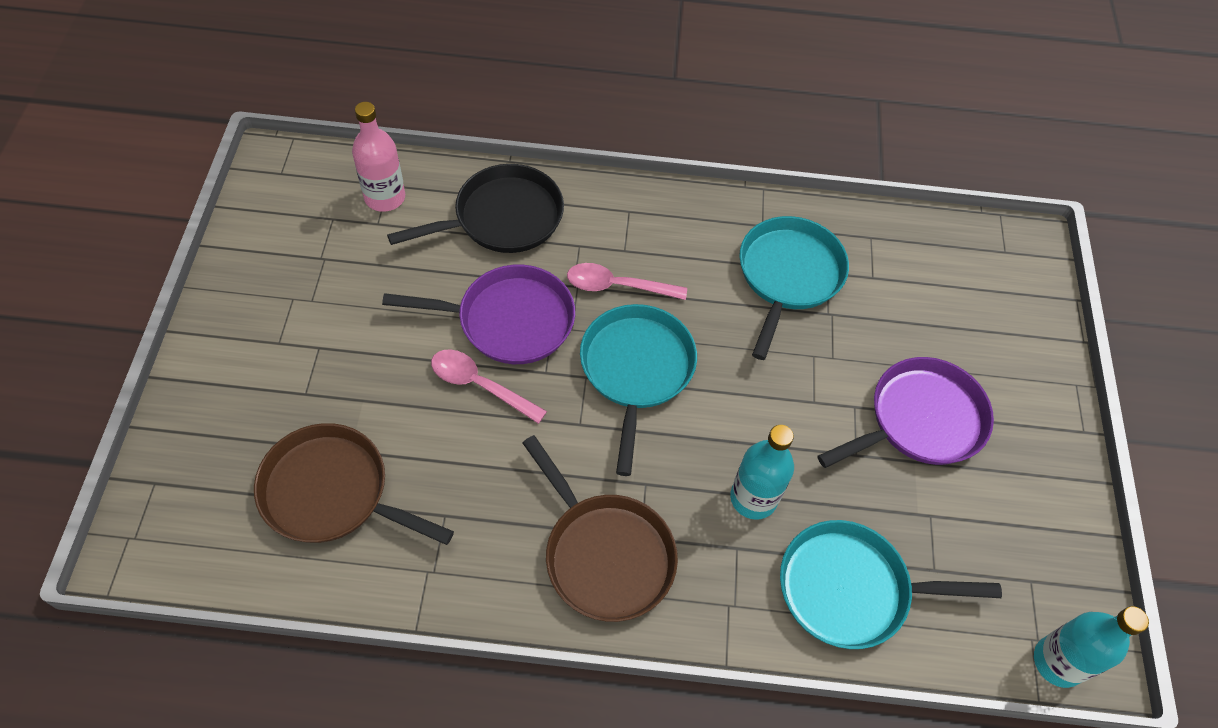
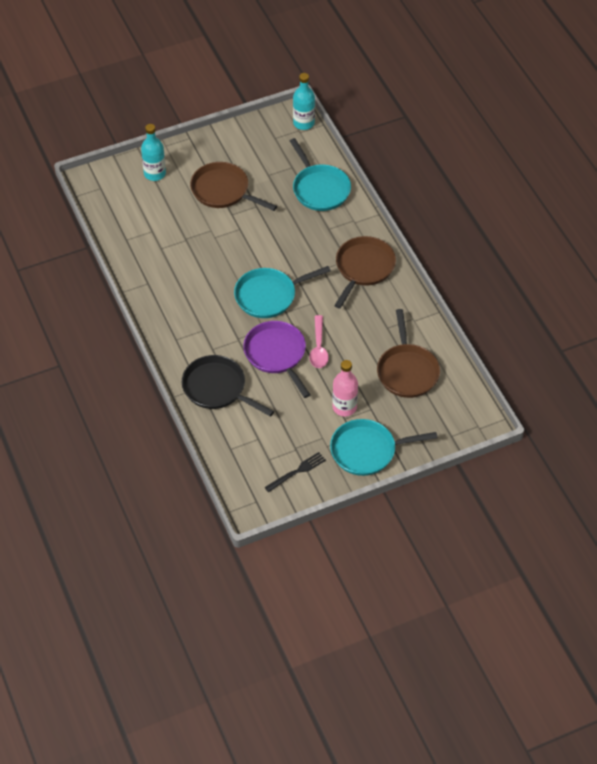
camera: 115 degrees left, 5 degrees down
(283, 240) = (297, 471): none -> black fork
(385, 197) = (239, 445): pink bottle -> pink bottle (344, 407)
(617, 286) = (226, 323): pink spoon -> none
(753, 498) = (302, 232): turquoise bottle -> turquoise bottle (155, 173)
(788, 276) = (174, 262): turquoise pan -> turquoise pan (367, 450)
(920, 420) = (223, 191): purple pan -> brown pan

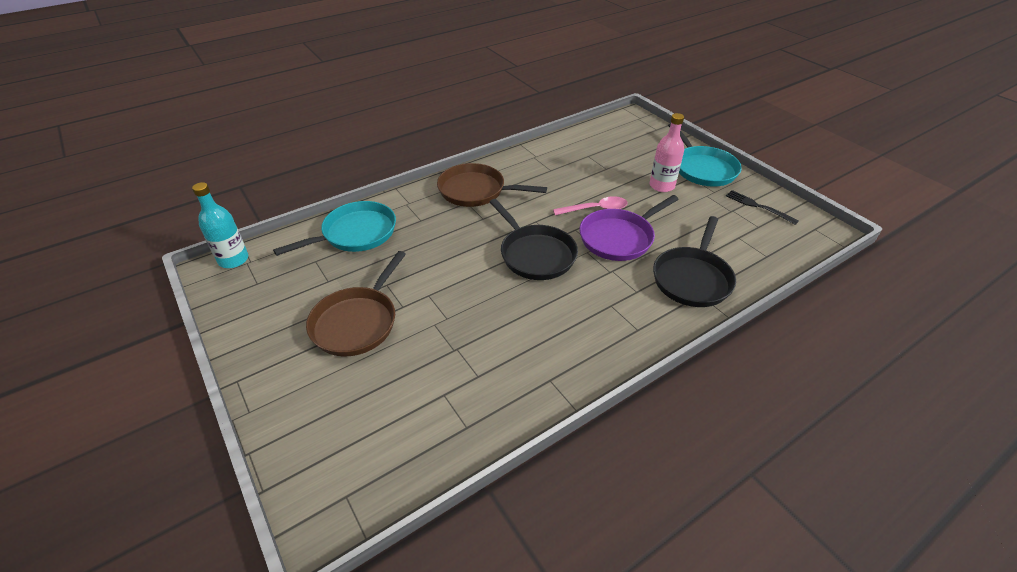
camera: 100 degrees left, 10 degrees down
(155, 173) = (315, 414): turquoise bottle -> none
(269, 295) = (535, 254): turquoise pan -> black pan
(407, 371) = (598, 155): brown pan -> none

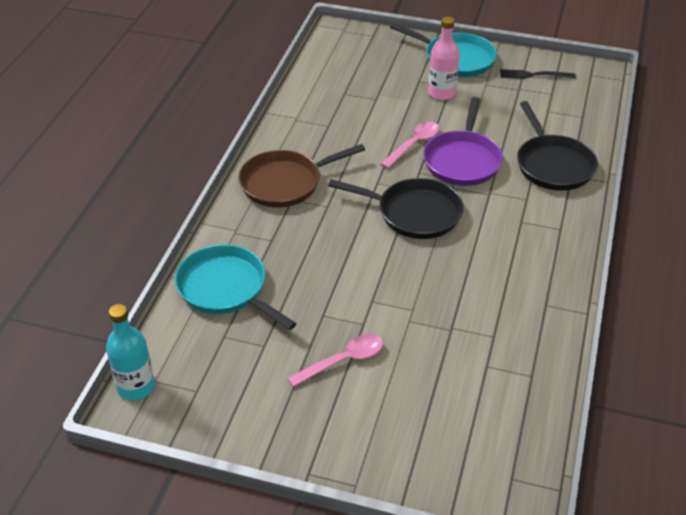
camera: 40 degrees left, 0 degrees up
(355, 233) = (226, 289): turquoise pan -> turquoise pan turned 60 degrees counterclockwise
(357, 322) = (343, 361): brown pan -> pink spoon

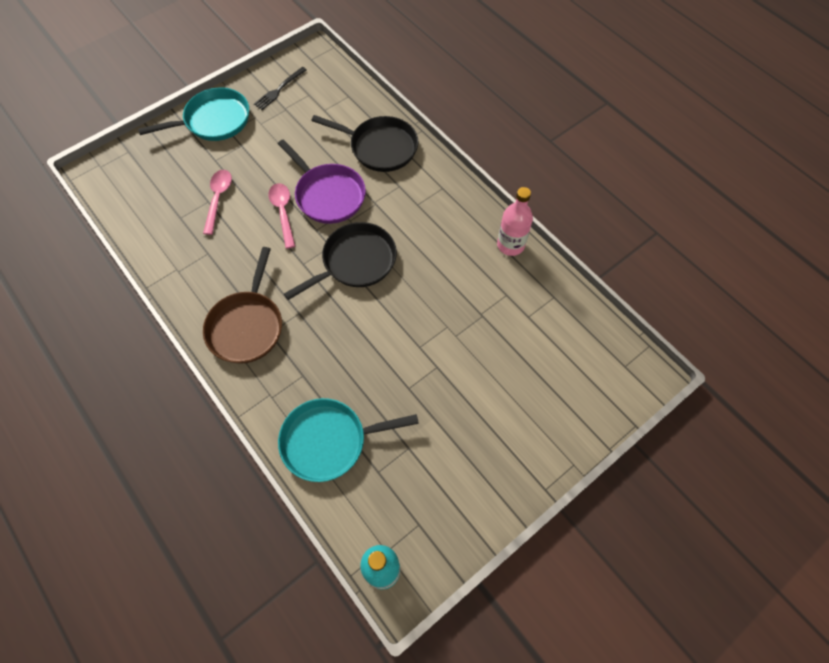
camera: 55 degrees left, 20 degrees up
(343, 361) = (461, 403): pink spoon -> pink spoon (218, 199)
(441, 93) = (243, 156): pink bottle -> pink bottle (510, 245)

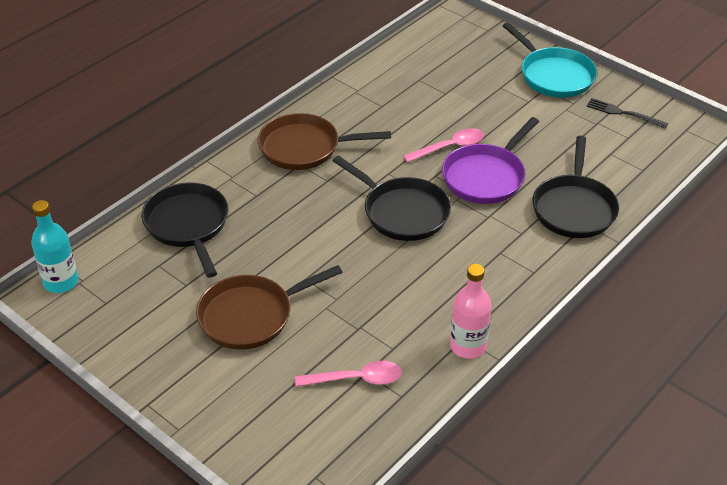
camera: 80 degrees right, 20 degrees down
(218, 199) = (450, 99): pink spoon -> pink spoon (356, 379)
(329, 441) = (188, 225): turquoise pan -> black pan
(456, 395) = (251, 316): none -> brown pan

